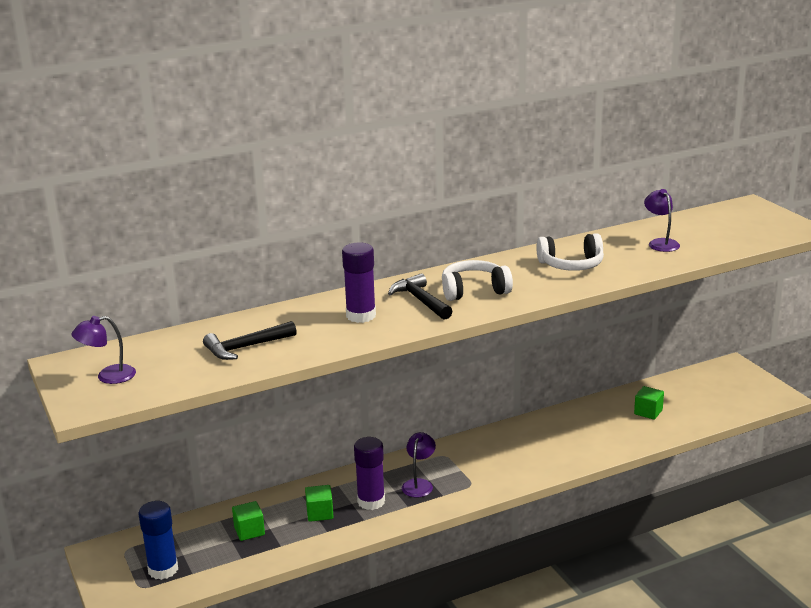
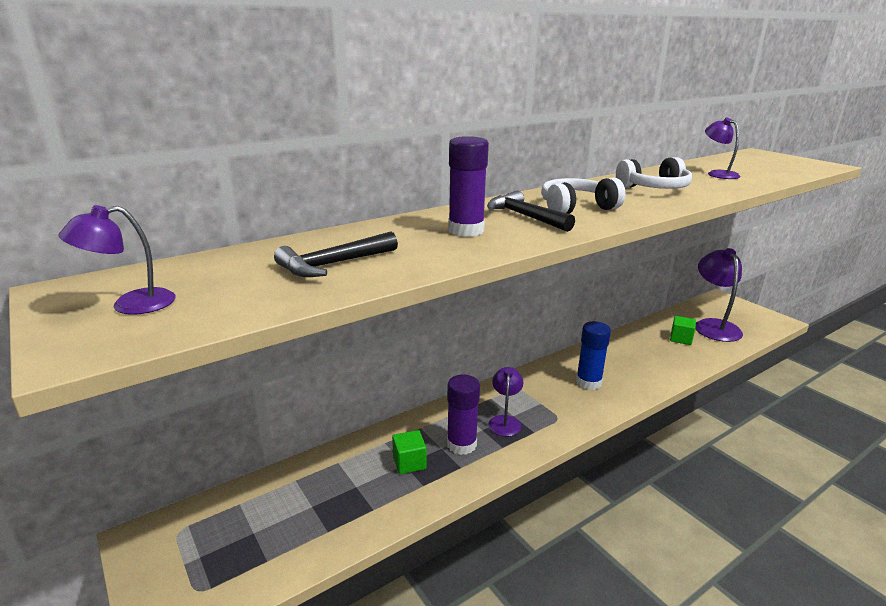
camera: 10 degrees left, 0 degrees up
(163, 569) = (228, 558): blue glue stick -> blue glue stick (588, 382)
(249, 531) = (332, 492): green cube -> none
(697, 399) = (713, 326): none -> purple lamp

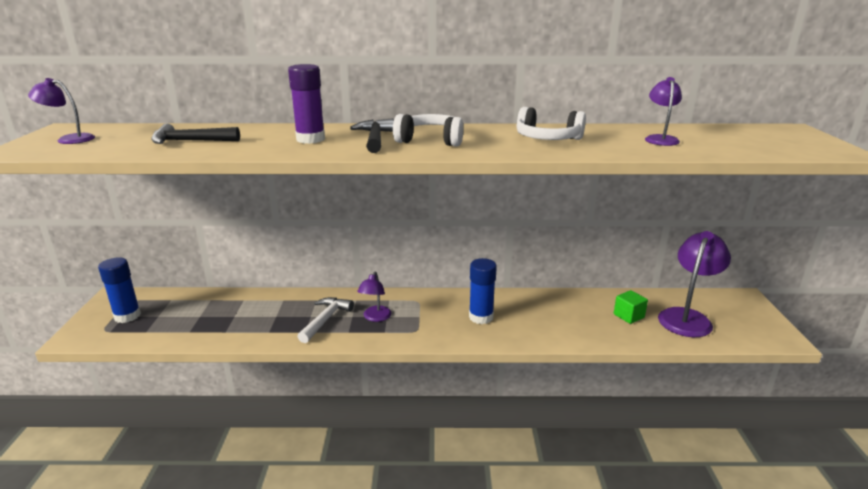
camera: 35 degrees right, 0 degrees up
(206, 554) = (127, 316): none -> blue glue stick
(409, 462) = (280, 316): green cube -> none
(461, 444) = (325, 319): purple glue stick -> white hammer
(505, 421) = (375, 317): purple lamp -> purple lamp turned 150 degrees clockwise

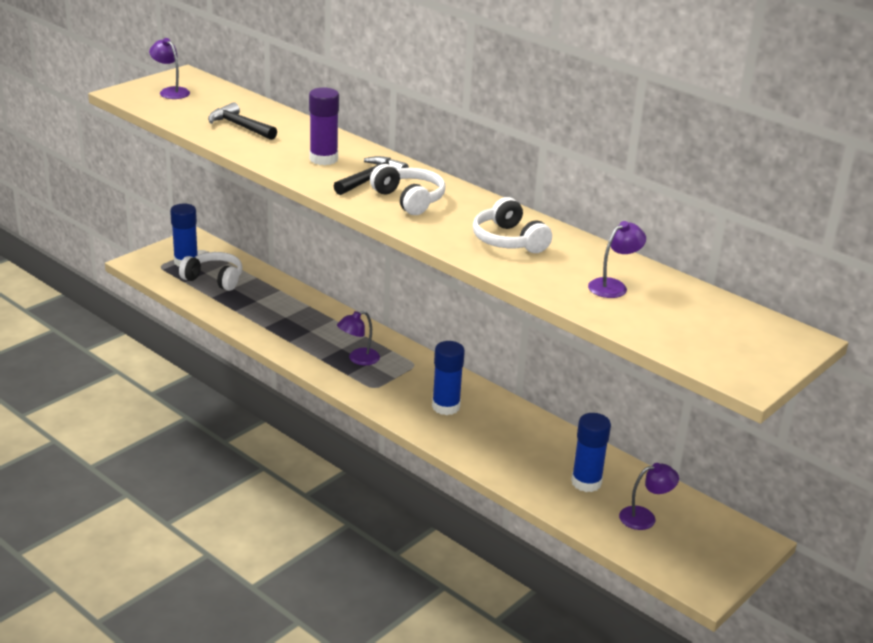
camera: 40 degrees right, 5 degrees up
(173, 317) = (214, 279): none -> white headphones
(325, 319) = (318, 340): white hammer -> none
(628, 316) = (586, 482): green cube -> blue glue stick
(687, 317) = (645, 517): purple lamp -> purple lamp, size x0.56

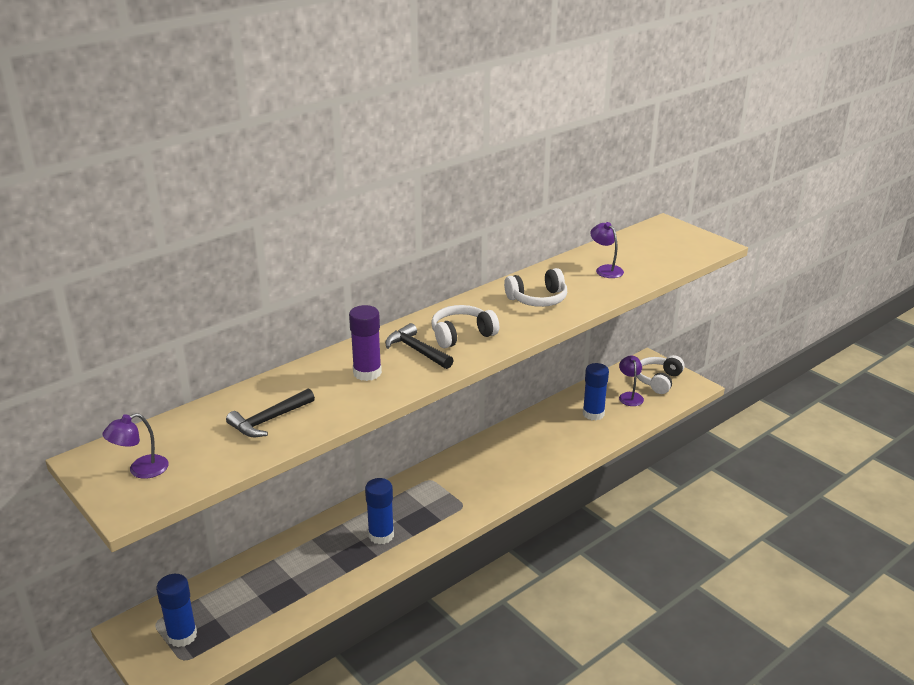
camera: 80 degrees left, 0 degrees up
(214, 279) = (233, 611): white headphones -> white headphones (658, 380)
(358, 359) = (416, 512): purple lamp -> none
(446, 407) = (496, 468): blue glue stick -> blue glue stick (381, 535)

